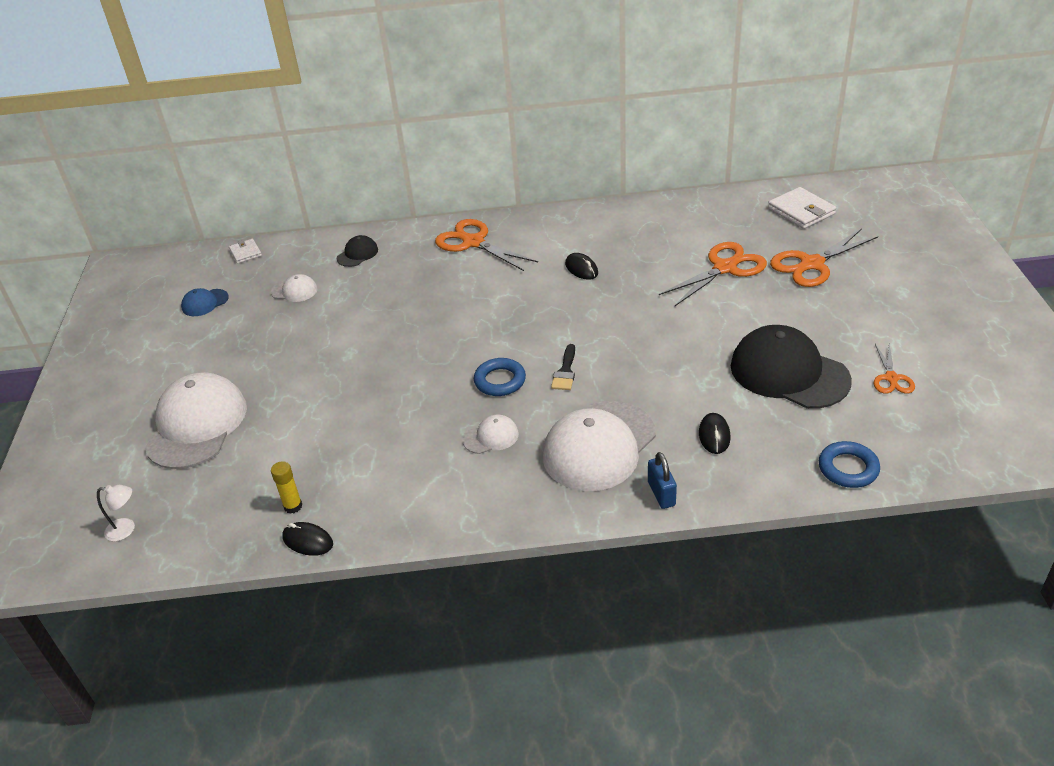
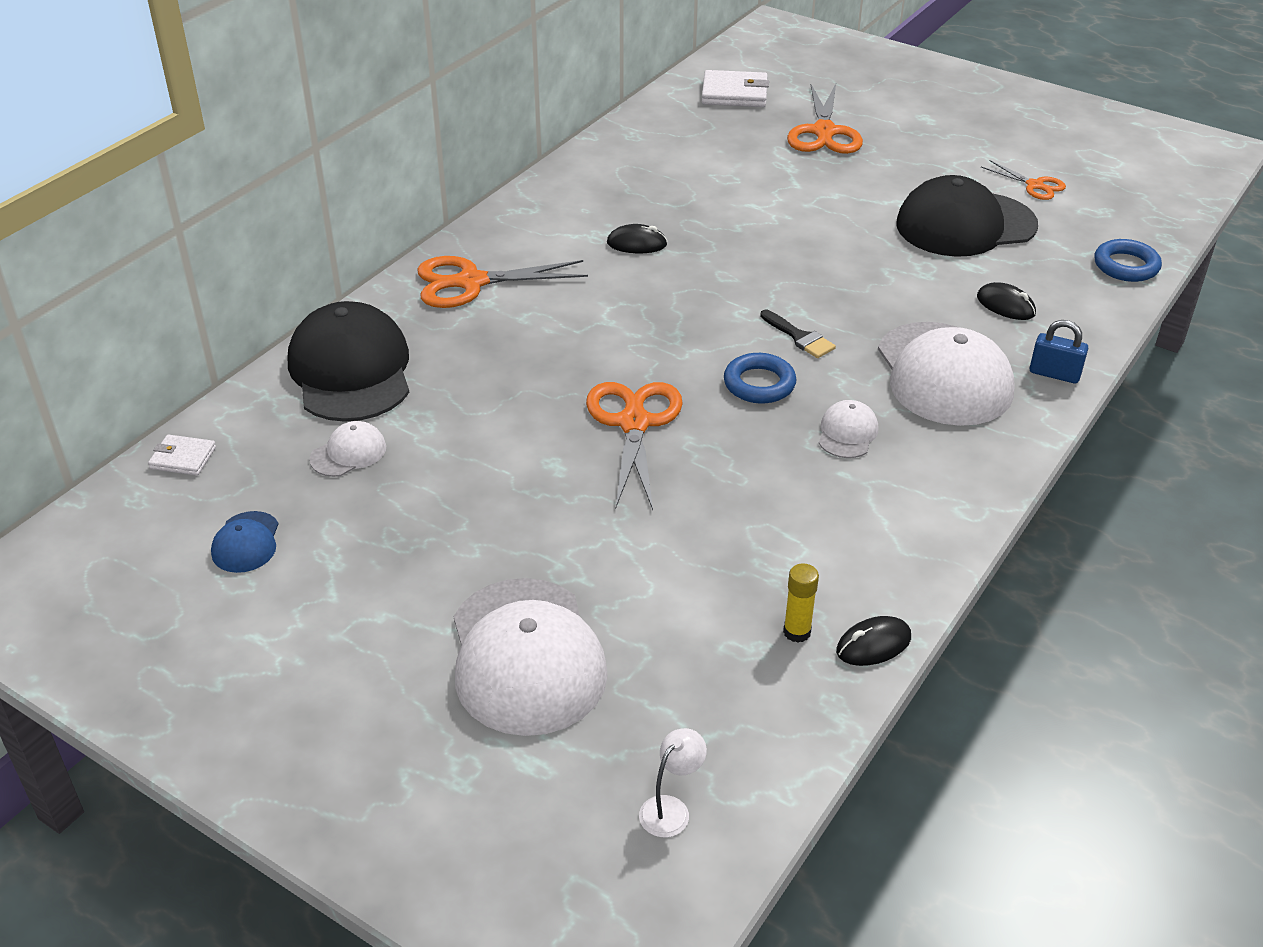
camera: 55 degrees left, 0 degrees up
(197, 425) = (526, 656): white cap -> white cap turned 150 degrees counterclockwise
(357, 254) = (351, 370): black cap -> black cap, size x2.20
(725, 268) = (762, 172): orange scissors -> orange scissors (634, 423)

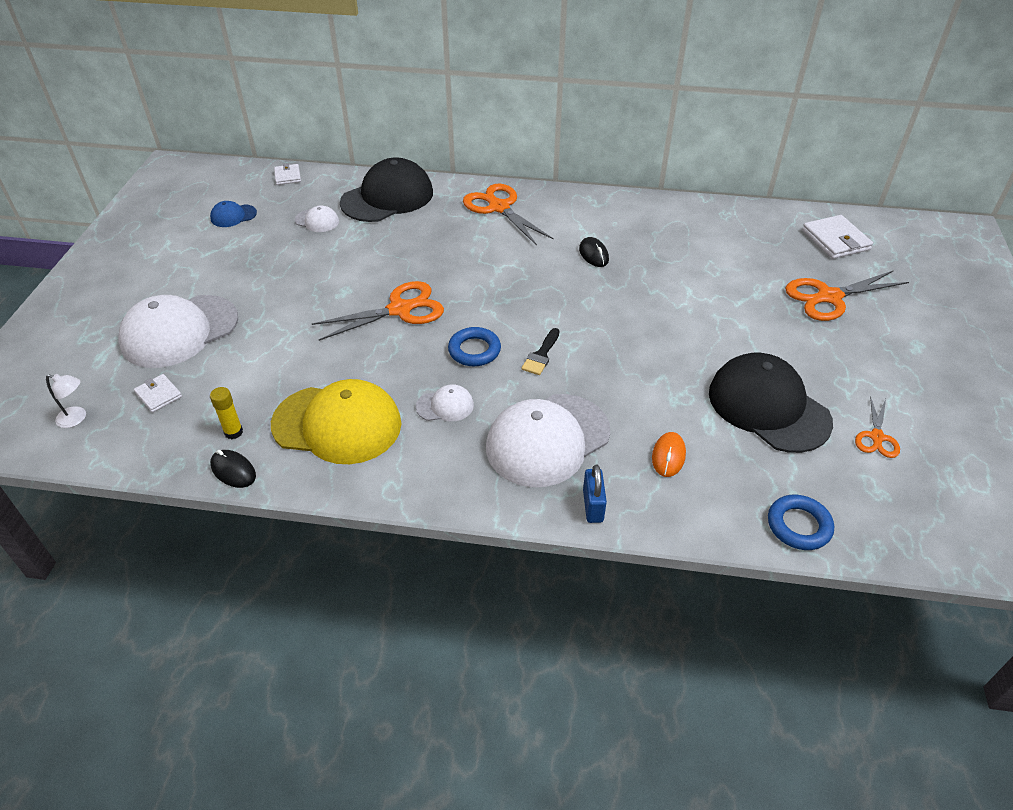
camera: 65 degrees right, 5 degrees up
(670, 702) = (159, 395): none -> white wallet
(832, 530) = (337, 424): none -> yellow cap
(1005, 305) = (668, 456): black mouse -> orange mouse

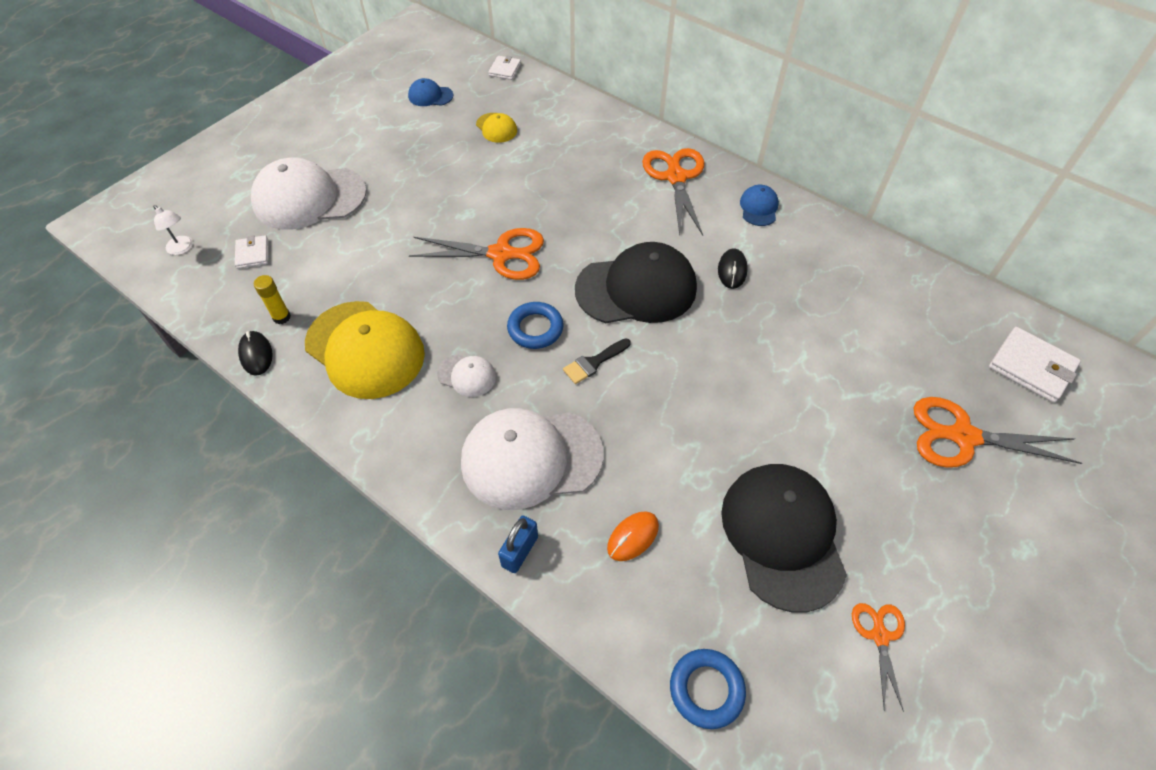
camera: 30 degrees right, 10 degrees up
(317, 221) = (496, 128): white cap -> yellow cap
(387, 197) = (577, 125): black cap -> black cap (636, 289)
(578, 207) = (759, 207): none -> blue cap
(835, 240) = (1031, 367): white wallet -> white wallet turned 60 degrees counterclockwise
(876, 437) = (879, 636): orange scissors -> orange scissors turned 135 degrees clockwise

